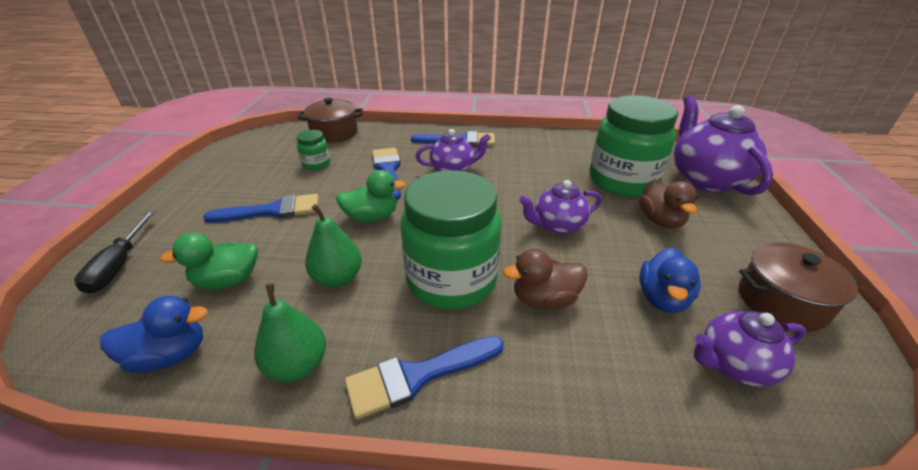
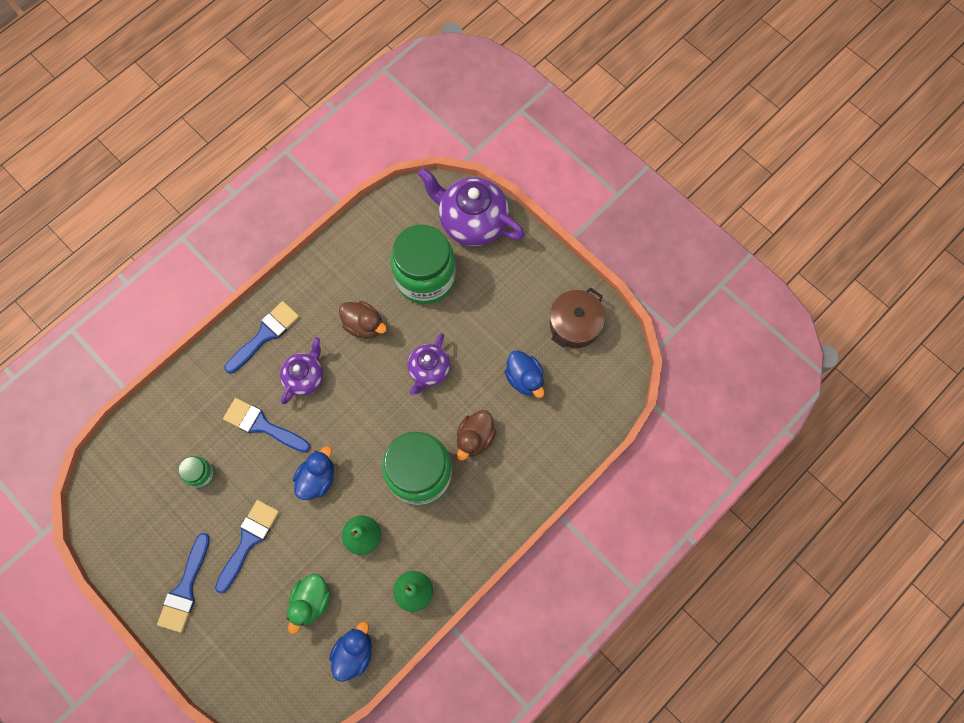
camera: 50 degrees left, 35 degrees up
(119, 265) = (234, 663): black screwdriver -> none
(334, 133) = (151, 426): brown pot -> none
(372, 217) = (317, 478): green duck -> blue duck
(417, 376) = (467, 539): blue brush -> blue brush (185, 588)
(660, 220) = (478, 304): brown duck -> brown duck (364, 325)
(733, 364) = (578, 394): purple teapot -> none

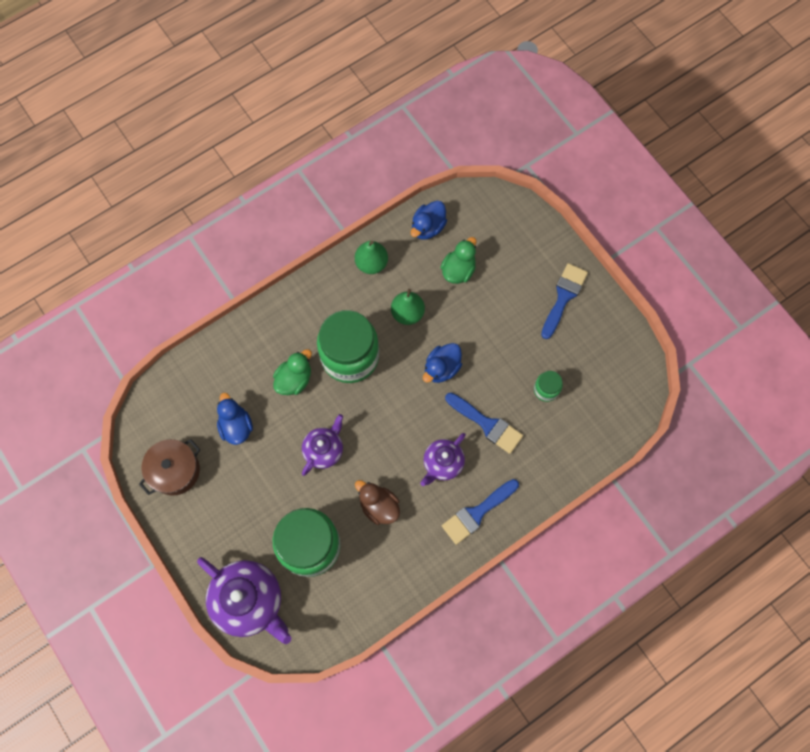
camera: 170 degrees left, 0 degrees up
(248, 541) = (507, 326): blue brush -> none
(475, 438) = (294, 379): brown duck -> green duck

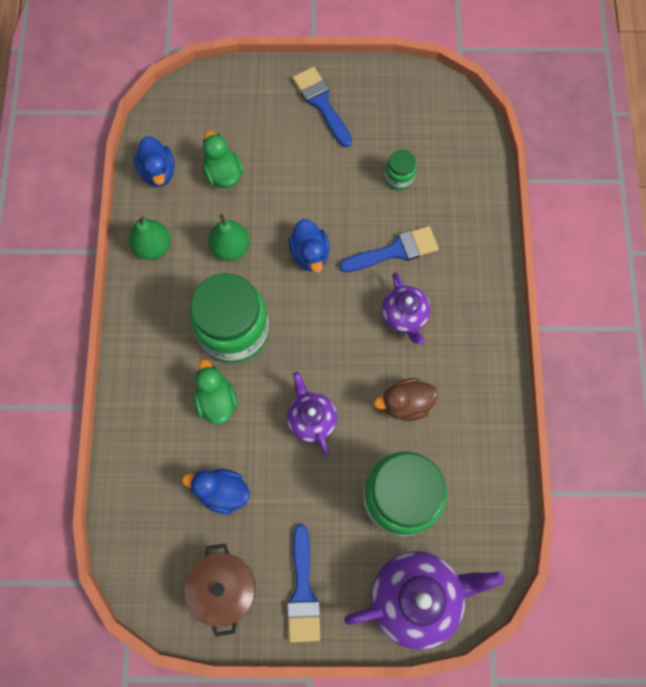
camera: 55 degrees left, 0 degrees up
(477, 513) = (474, 317): blue brush -> blue brush (303, 591)

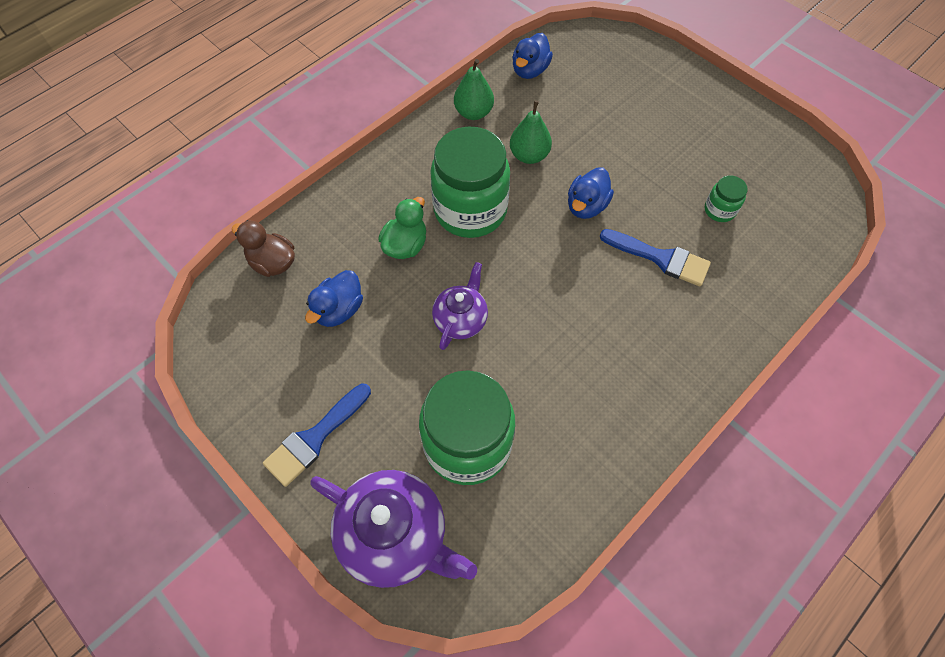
camera: 45 degrees right, 10 degrees down
(222, 492) = (339, 310): blue duck -> blue duck turned 120 degrees counterclockwise
(223, 174) = (576, 105): green duck -> none
(223, 589) = (263, 377): brown pot -> none
(321, 103) = (706, 115): blue brush -> none
(404, 316) = (618, 311): purple teapot -> none
(405, 403) = (549, 376): brown duck -> brown duck (273, 263)

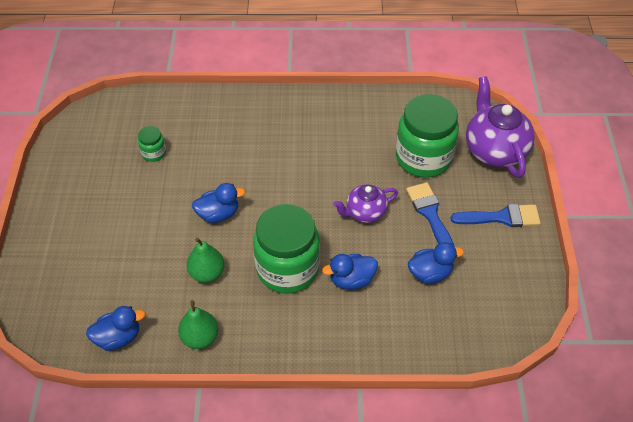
camera: 135 degrees left, 10 degrees down
(273, 263) = (447, 338): brown duck -> none
(405, 245) = (351, 280): green duck -> blue duck
(660, 258) = (220, 157): blue brush -> blue brush (430, 214)

